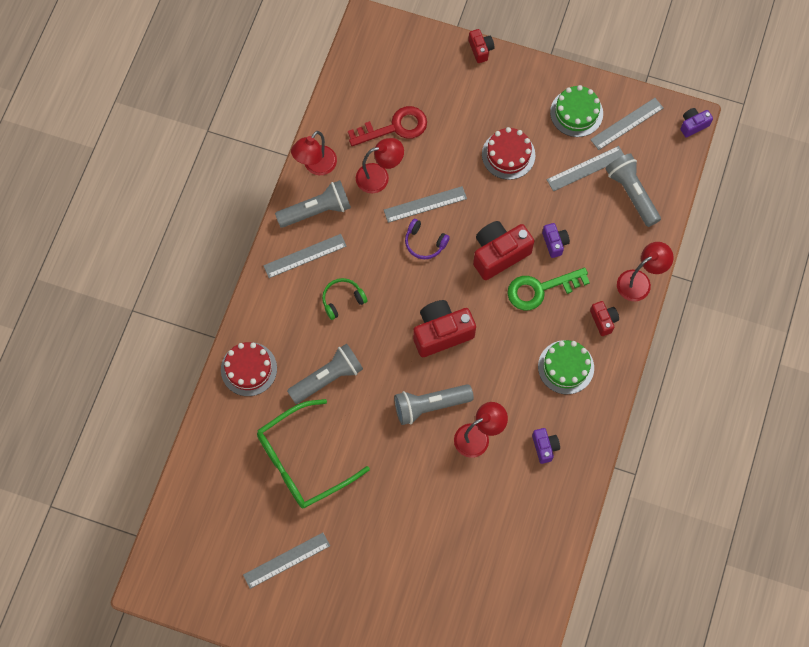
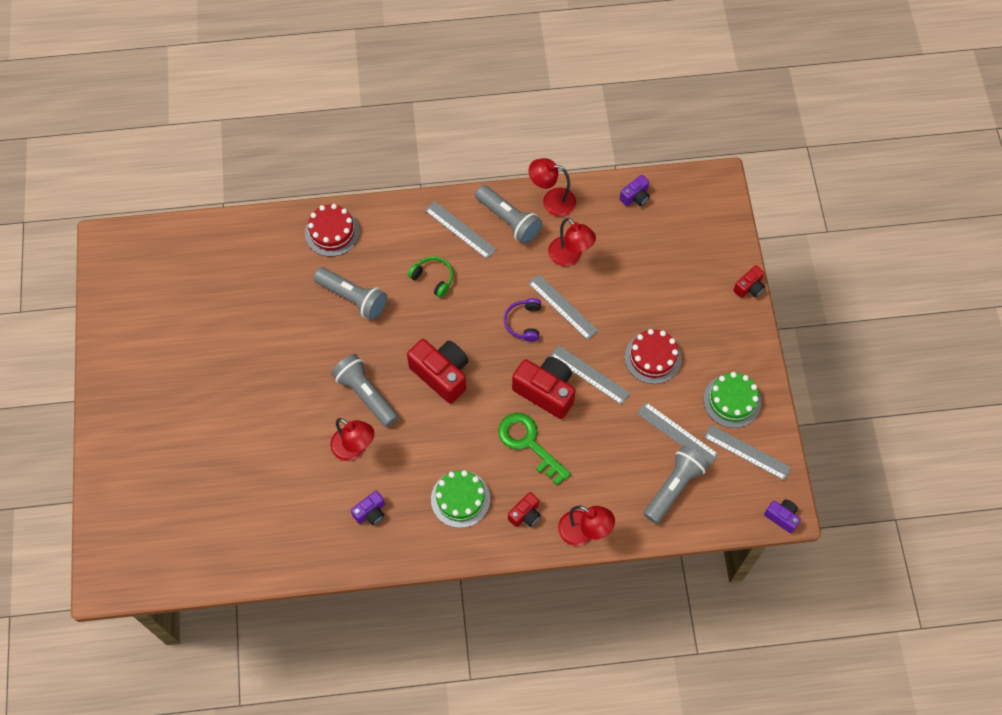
camera: 65 degrees right, 5 degrees down
(286, 560) = (170, 338): grey ruler -> grey ruler (589, 375)
(303, 461) = (266, 311): green glasses -> none
(395, 127) = (626, 249): red key -> none
(554, 243) = (583, 437): purple camera -> purple camera (635, 197)

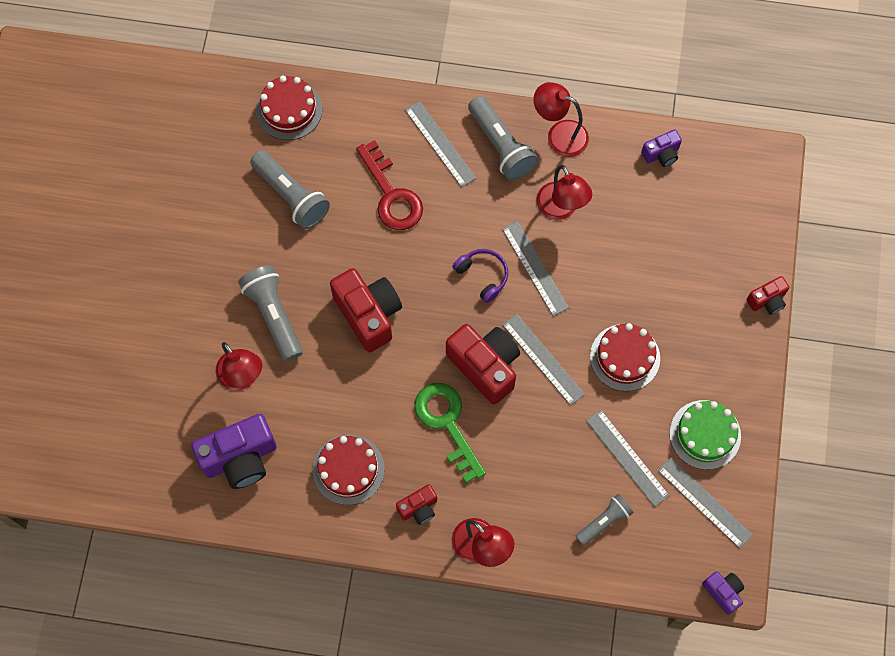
camera: 15 degrees right, 5 degrees up
(370, 512) = (240, 458): purple camera -> purple camera, size x1.92
(433, 278) = (392, 195): green headphones -> red key
(460, 499) = (348, 469): green cake -> red cake
(523, 322) = (483, 275): purple headphones -> purple headphones turned 120 degrees clockwise
(674, 487) = (604, 521): grey flashlight -> grey flashlight, size x0.62

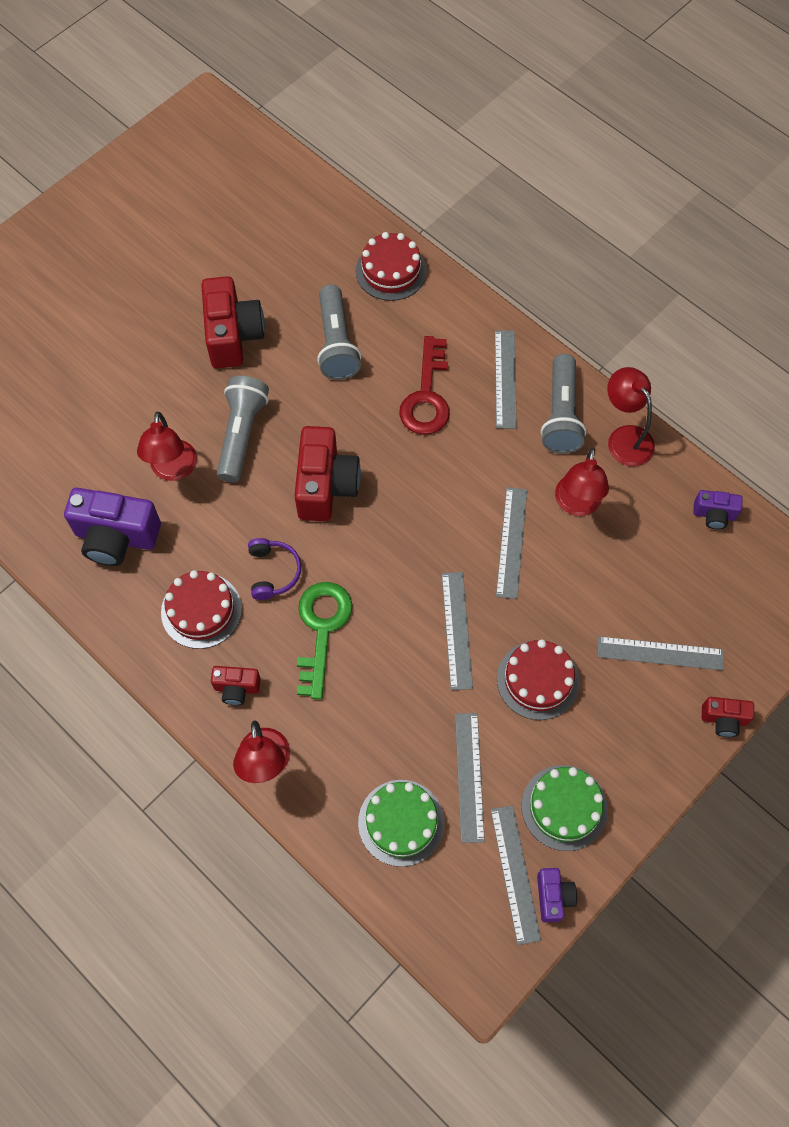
camera: 35 degrees right, 5 degrees down
(483, 275) = (457, 518): purple headphones -> purple headphones (273, 572)
(485, 366) = (397, 601): red camera -> red camera (233, 335)
(604, 521) = (401, 822): grey flashlight -> green cake
(693, 281) = (660, 653): none -> grey ruler
(723, 592) = (468, 977): purple camera -> purple camera (553, 897)

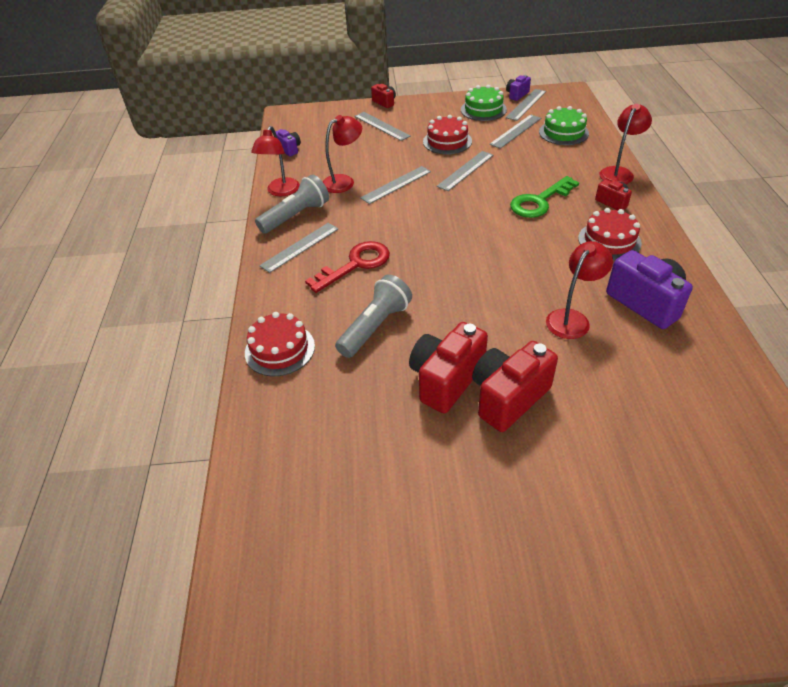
camera: 135 degrees left, 20 degrees down
(242, 434) = (501, 312): grey flashlight -> none
(273, 572) = (546, 235): purple headphones -> none
(326, 486) = (472, 256): red camera -> red camera (508, 397)

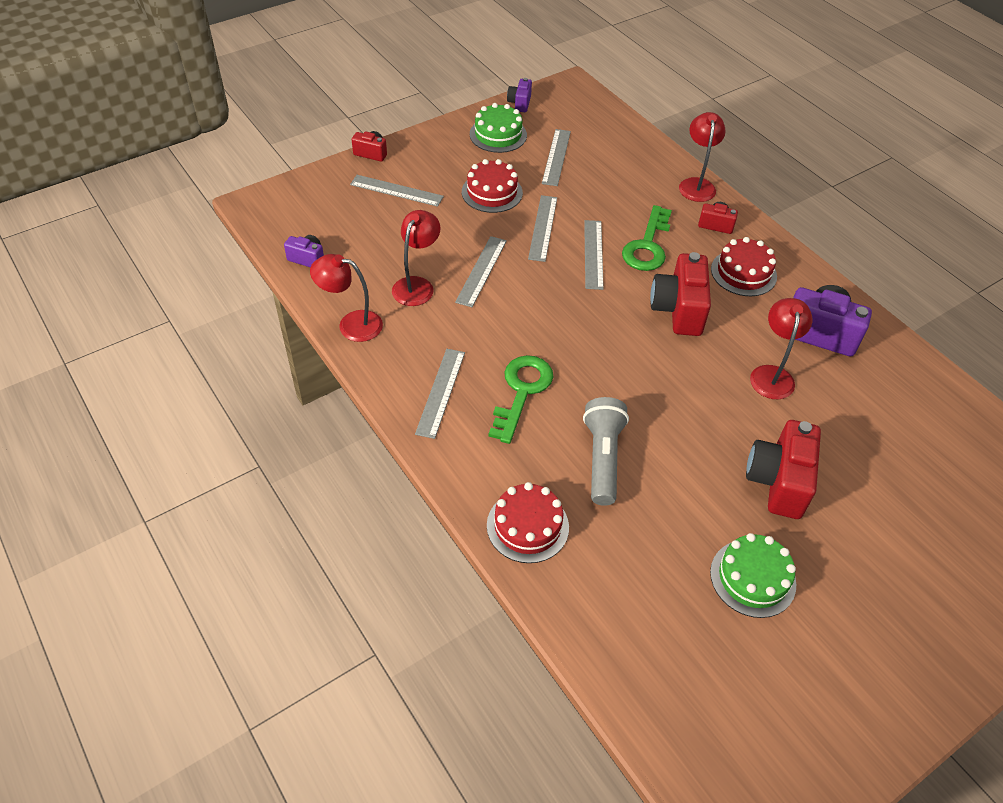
camera: 35 degrees left, 5 degrees up
(281, 191) = (351, 324): red lamp -> red lamp turned 120 degrees clockwise
(296, 216) = (400, 352): grey flashlight -> none
(356, 264) = (522, 391): red key -> green key
(446, 380) = (713, 488): red camera -> red camera (678, 310)
(526, 104) = (540, 115): grey ruler -> grey ruler (593, 254)
(563, 132) = (607, 145): green cake -> green cake (752, 578)

